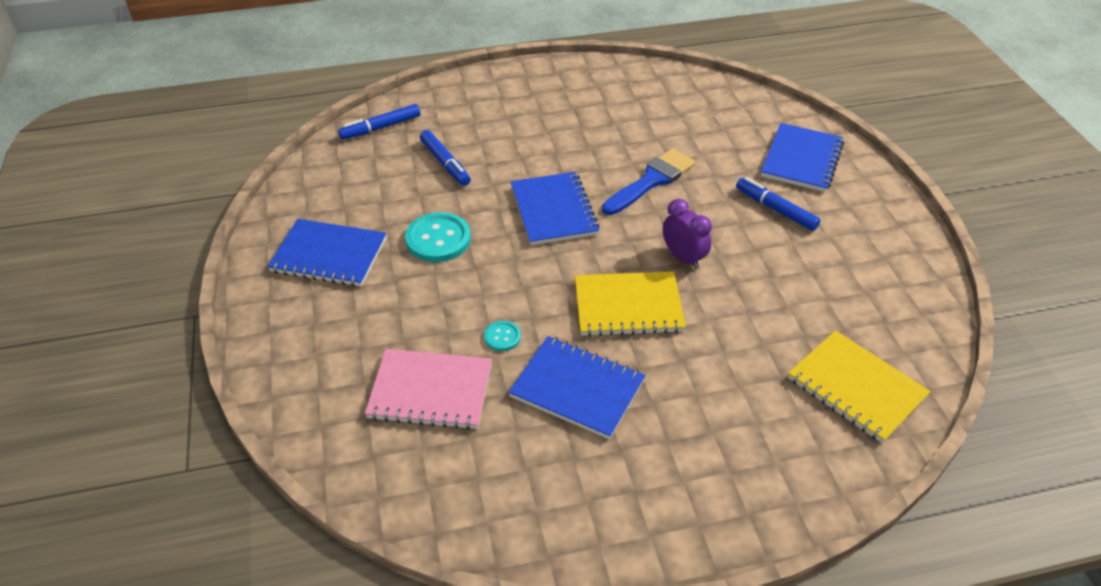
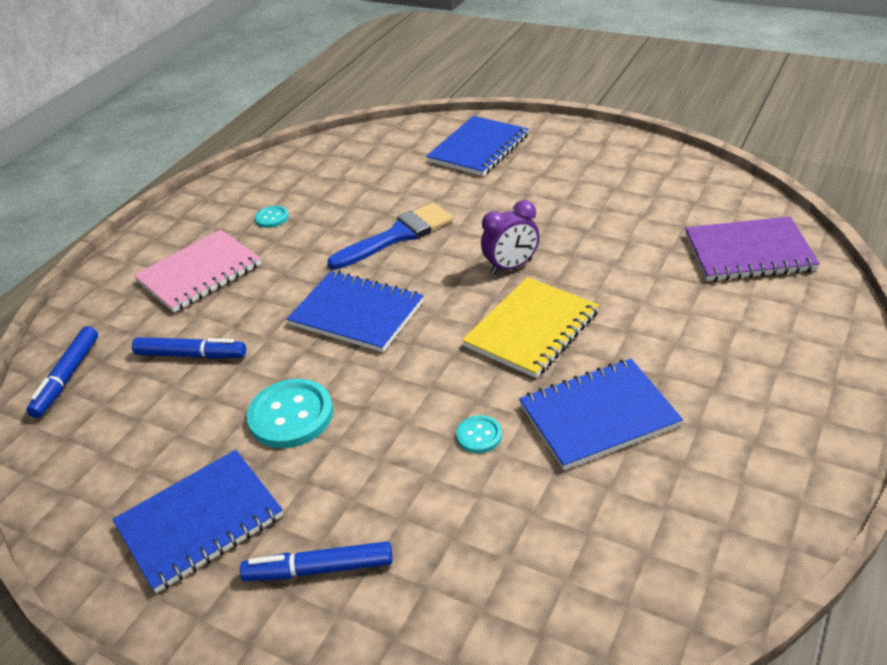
camera: 45 degrees left, 5 degrees down
(430, 391) = (495, 532): pink notebook -> pink notebook (199, 273)
(602, 111) = (272, 218): none -> turquoise button
(651, 180) = (398, 235): blue brush -> blue brush turned 60 degrees clockwise
(683, 258) = (511, 266): purple clock -> purple clock turned 150 degrees clockwise
(775, 209) = (516, 190): blue marker -> blue marker (319, 569)
(801, 160) = (478, 148): blue notebook -> blue notebook turned 60 degrees clockwise
(856, 388) = (748, 252): yellow notebook -> purple notebook

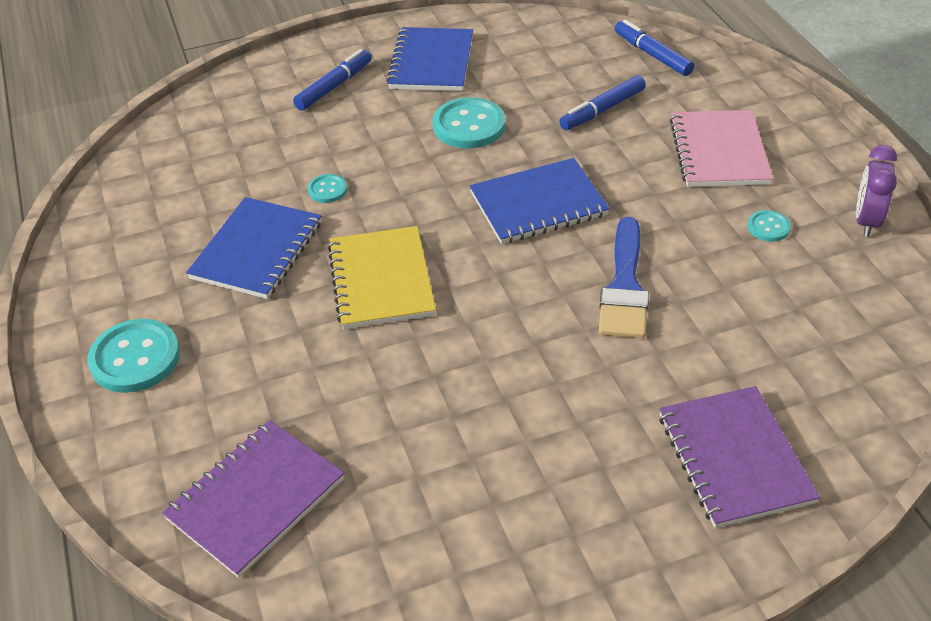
camera: 130 degrees right, 5 degrees up
(478, 148) = (734, 458): blue notebook -> purple notebook
(511, 266) = (474, 325): purple clock -> purple clock (866, 221)
(776, 384) = (135, 358): none -> turquoise button

